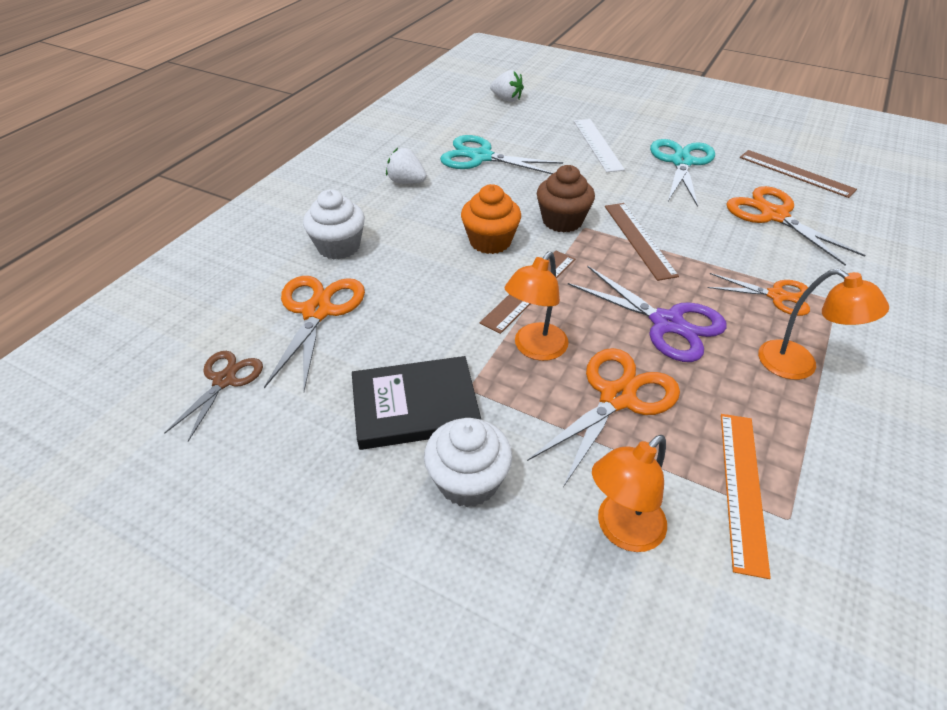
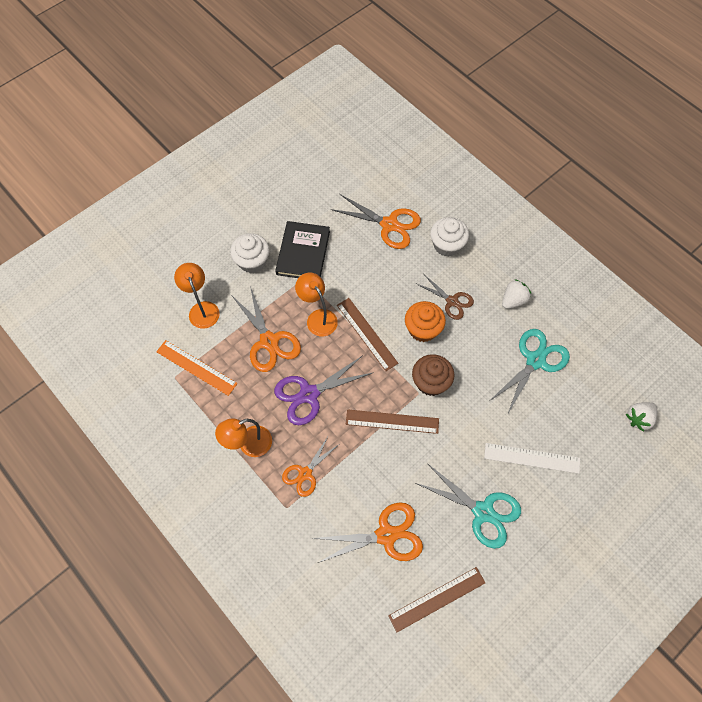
camera: 110 degrees right, 20 degrees up
(224, 380) = (353, 180): brown scissors -> brown scissors (452, 301)

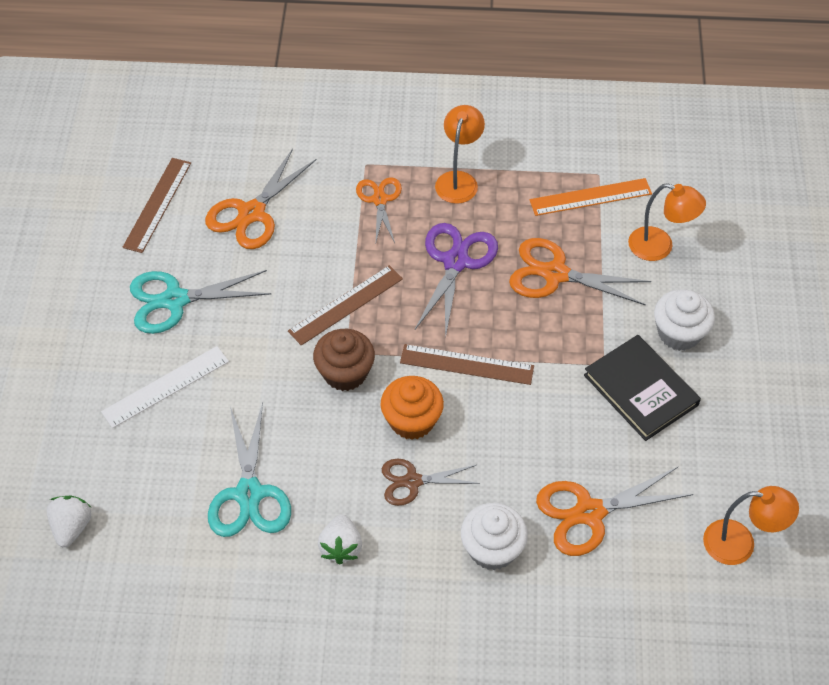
camera: 135 degrees right, 10 degrees down
(318, 317) = (537, 337): orange lamp -> orange lamp (740, 544)

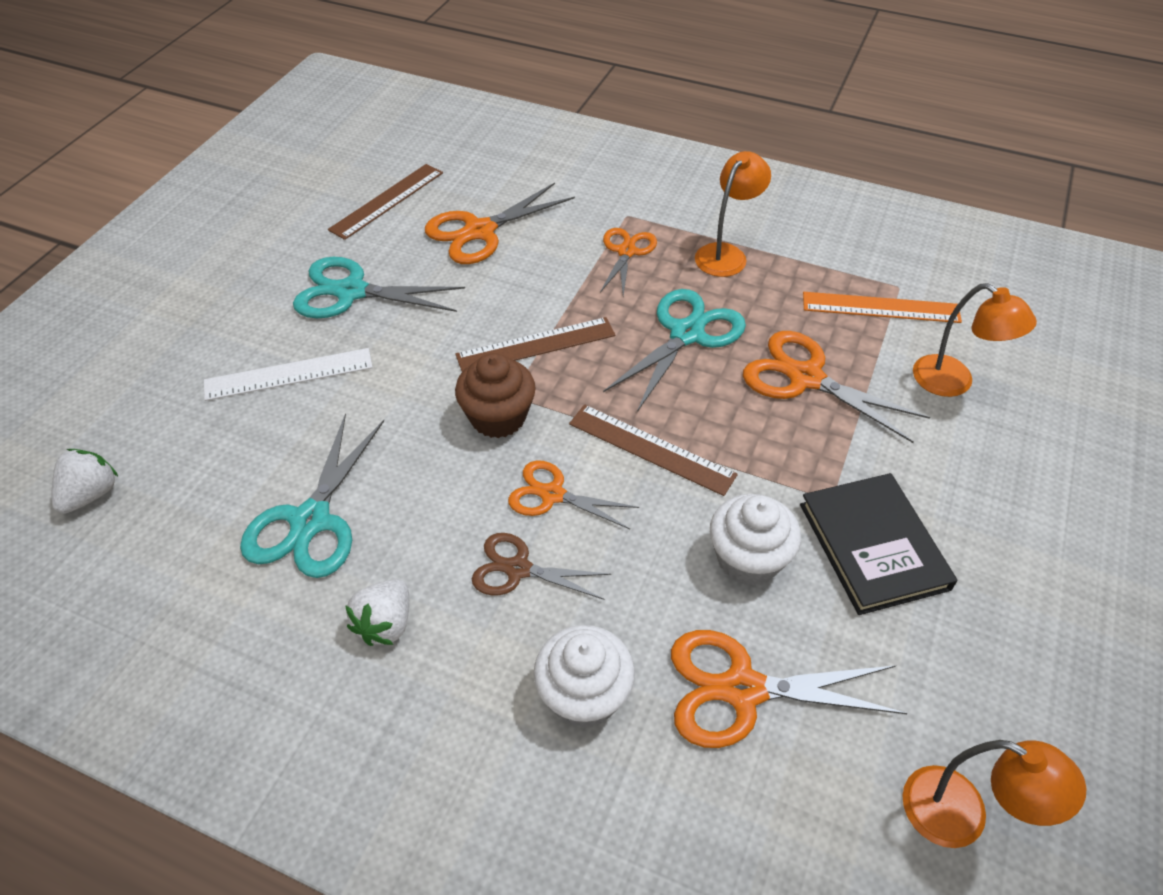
camera: 20 degrees right, 5 degrees down
(412, 421) = (552, 495): orange cupcake -> orange scissors
(455, 262) = (686, 334): purple scissors -> turquoise scissors
(679, 333) = (950, 490): white cupcake -> white cupcake (748, 559)

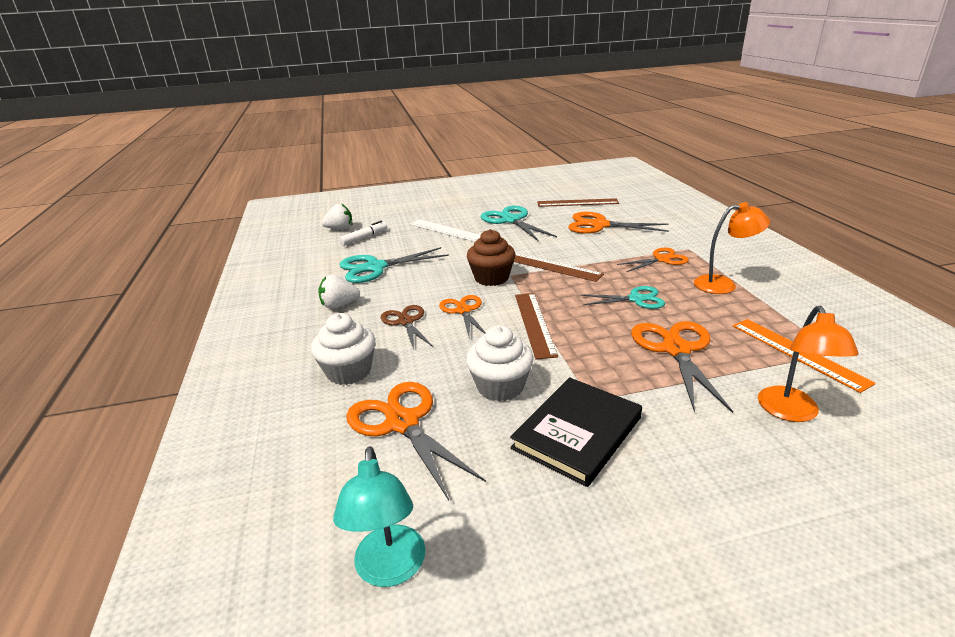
camera: 55 degrees right, 20 degrees down
(178, 481) = (364, 238): none -> white marker
(686, 334) = (636, 299): turquoise scissors -> turquoise scissors, size x0.64
(962, 816) = (390, 570): orange lamp -> turquoise lamp

